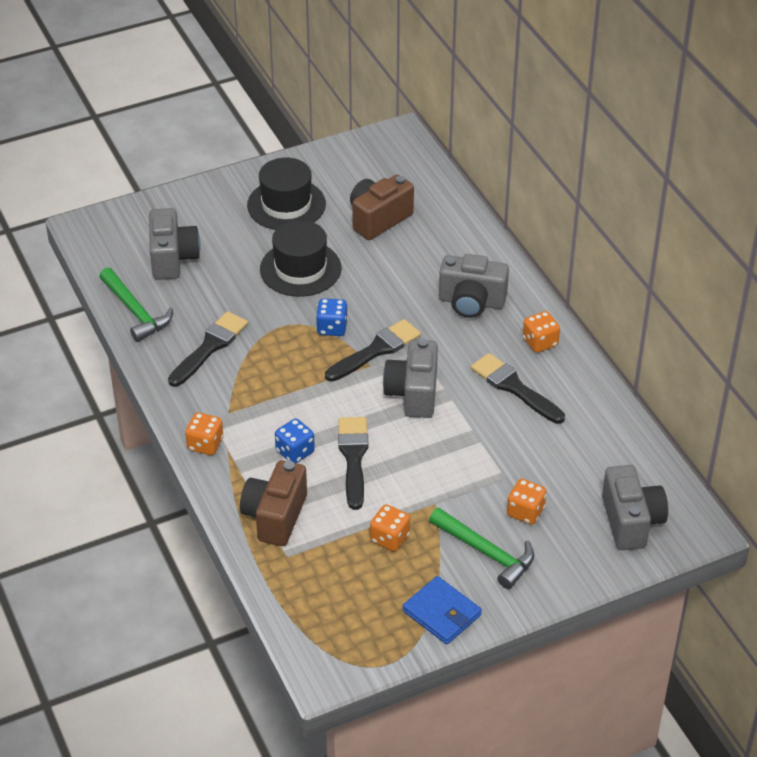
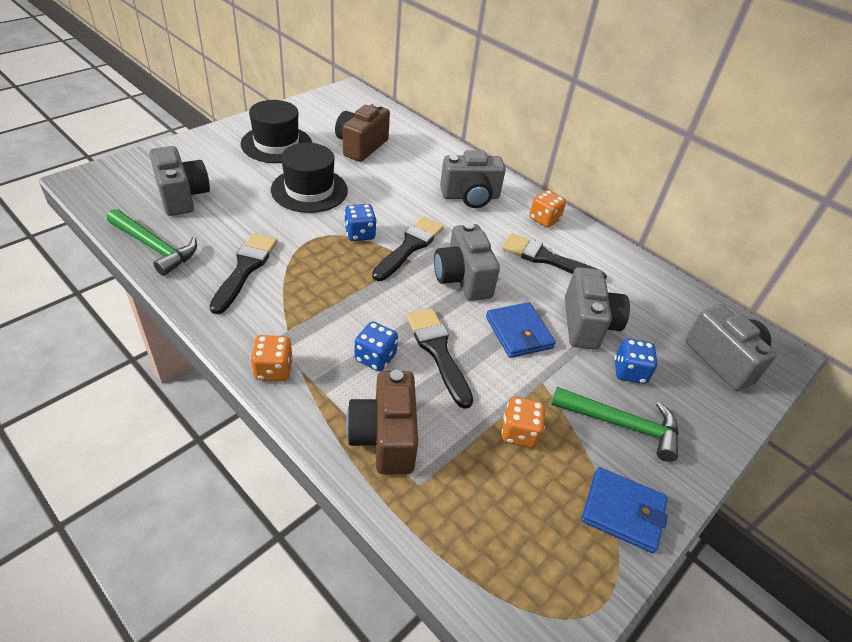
camera: 25 degrees left, 0 degrees up
(439, 456) = (519, 332): none -> blue wallet
(513, 461) = (587, 324): none -> grey camera
(525, 512) = (629, 372): orange dice -> blue dice

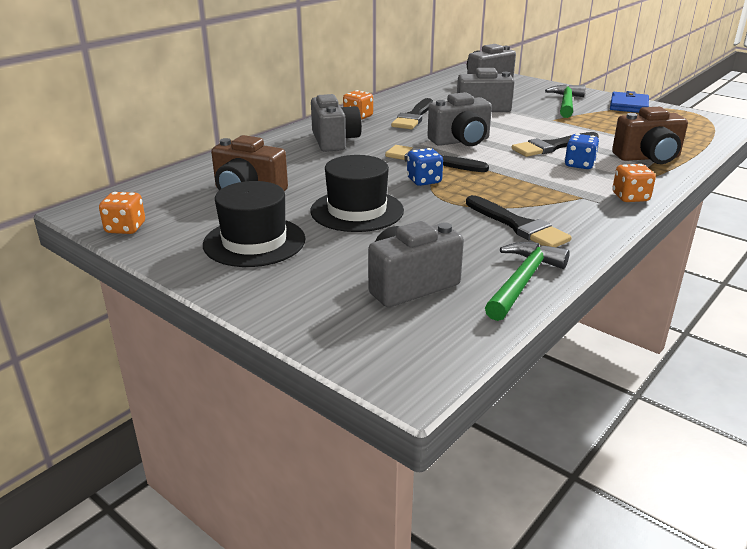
camera: 90 degrees left, 15 degrees down
(245, 269) = (518, 226): black brush -> black brush turned 135 degrees counterclockwise
(519, 332) = (509, 125): blue wallet -> none
(519, 433) = (601, 125): orange dice -> orange dice (125, 228)
(629, 372) = (519, 100): blue dice -> none

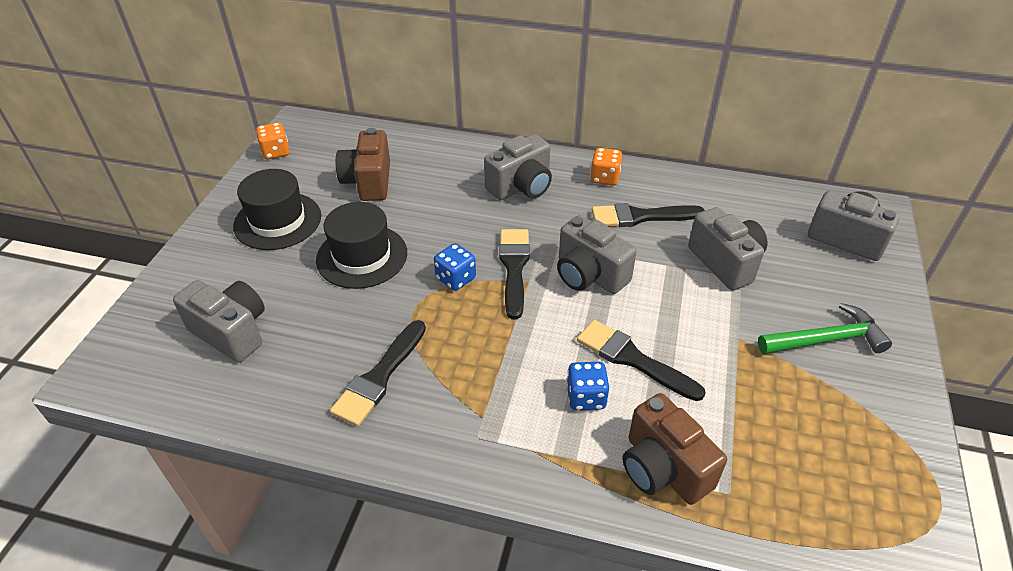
camera: 65 degrees right, 15 degrees up
(523, 281) = (260, 406): green hammer -> none
(628, 105) = (889, 415): blue wallet -> none
(630, 197) = (507, 465): orange dice -> none

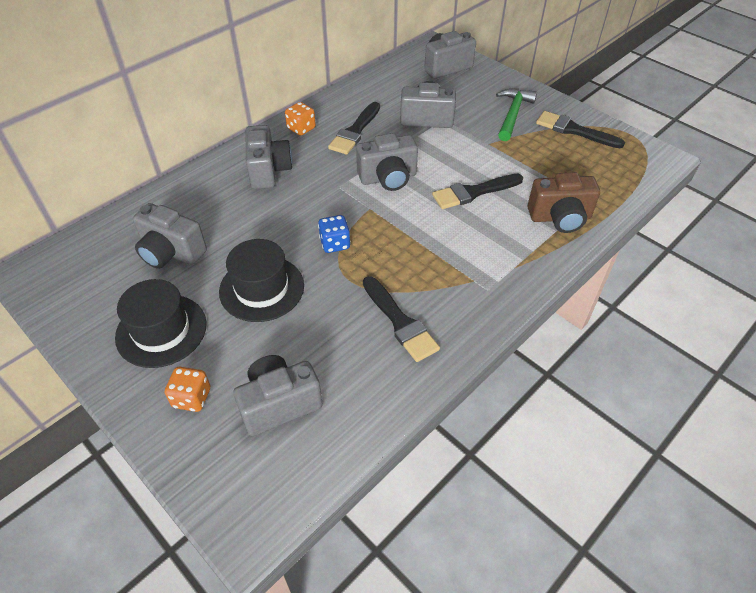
camera: 60 degrees left, 5 degrees up
(276, 152) = (55, 302): orange dice -> orange dice (192, 398)
(368, 182) = (171, 252): brown camera -> grey camera
(514, 267) = (350, 209): black brush -> black brush (574, 130)
(586, 397) = (489, 226): blue dice -> none

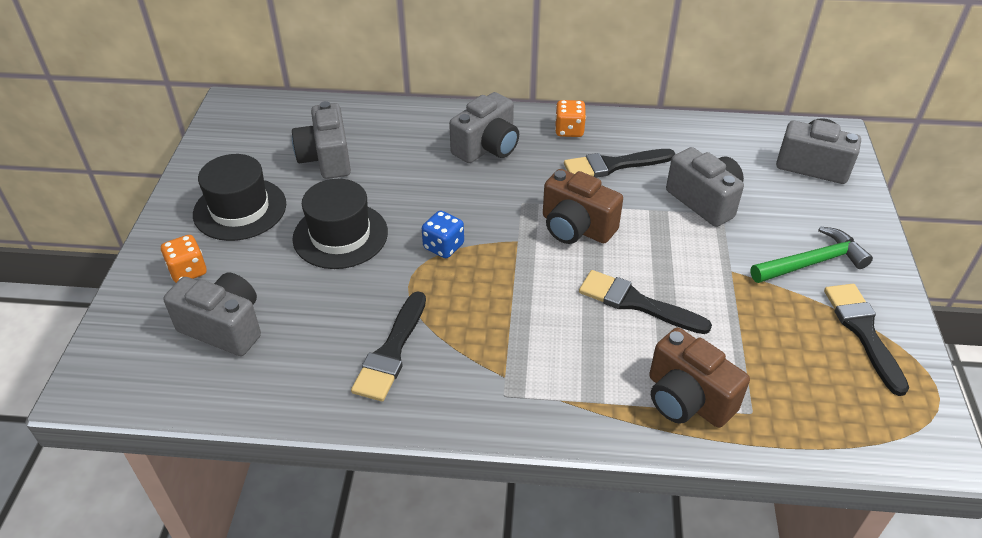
camera: 50 degrees right, 5 degrees down
(388, 178) = (576, 228): grey camera -> brown camera

